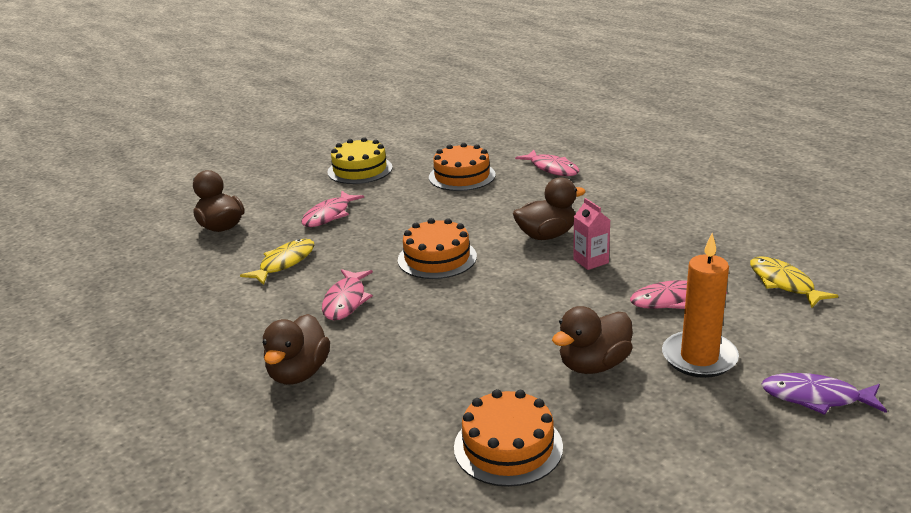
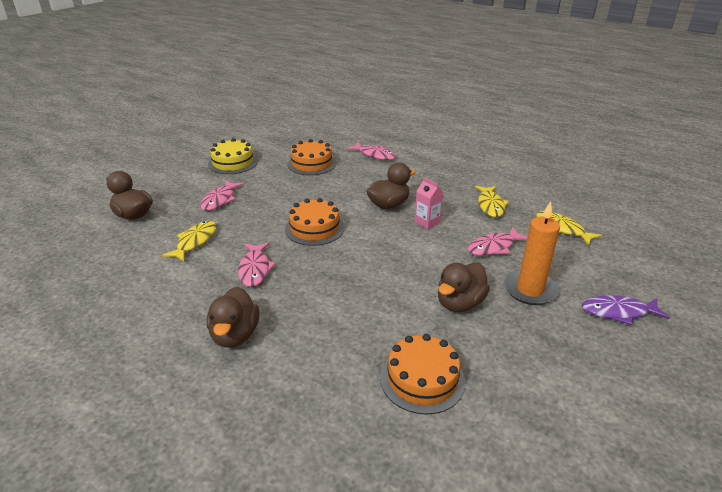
camera: 15 degrees left, 5 degrees up
(691, 245) = (490, 205): none -> yellow fish

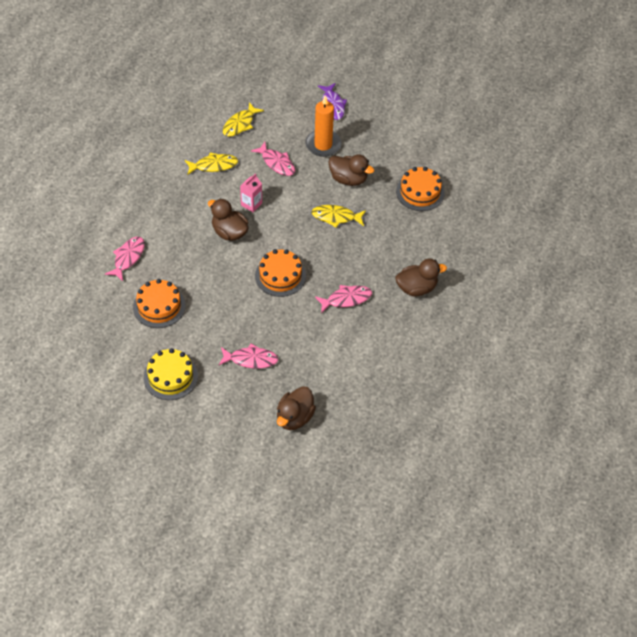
camera: 105 degrees left, 20 degrees up
(195, 241) = (322, 352): yellow fish -> yellow fish (336, 217)

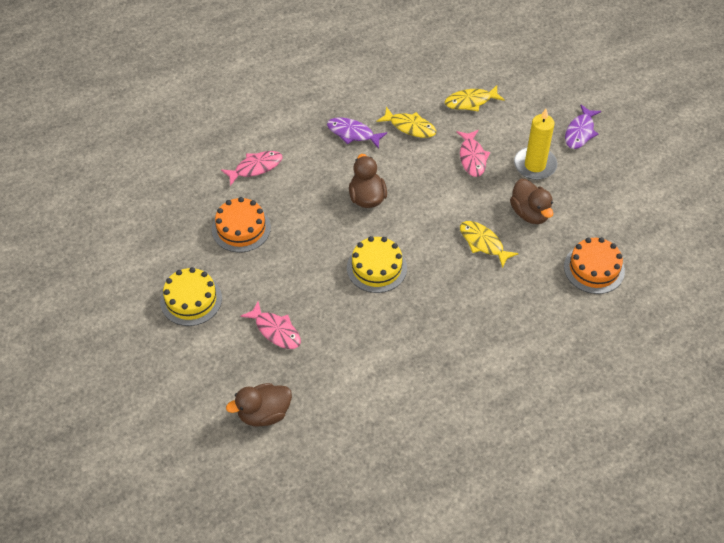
camera: 40 degrees right, 0 degrees up
(177, 193) = (353, 133): none -> purple fish
(251, 204) = (412, 183): pink carton -> none
(280, 276) = (376, 267): orange cake -> yellow cake
(323, 145) = (535, 165): orange candle -> yellow candle
(346, 299) = (419, 330): pink fish -> none
(416, 288) = (501, 364): brown duck -> none

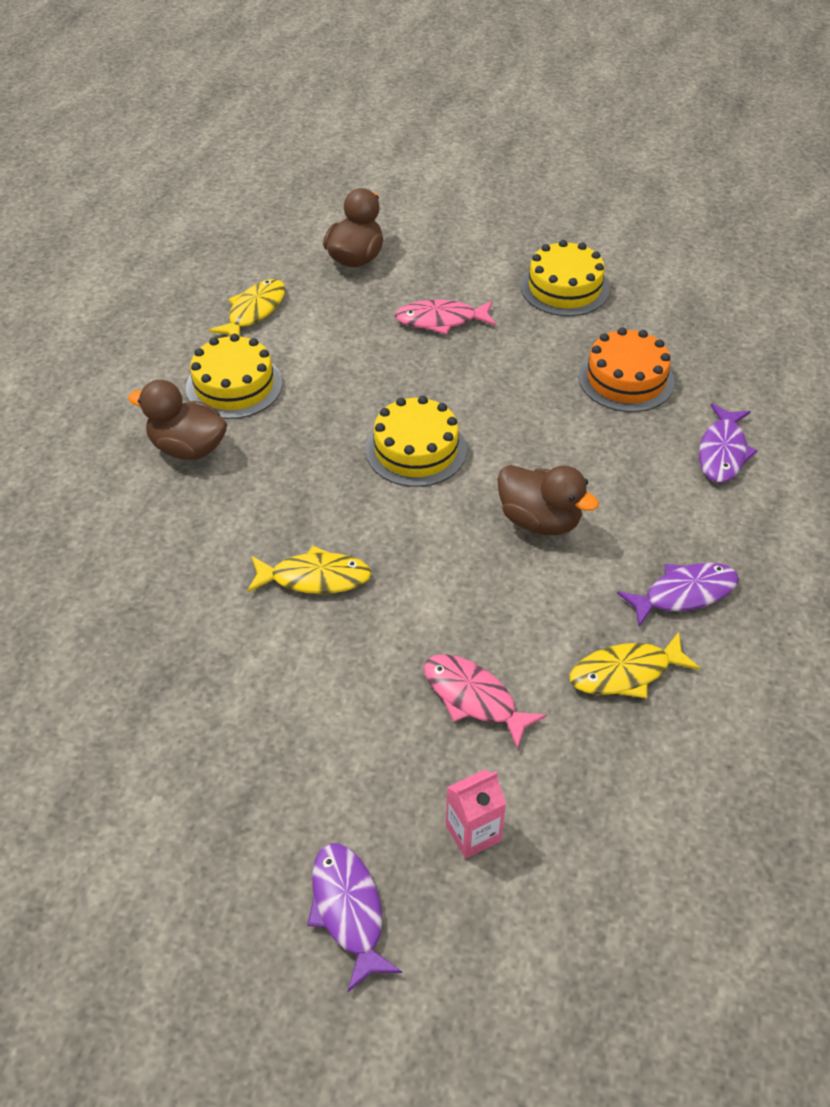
camera: 135 degrees right, 5 degrees down
(255, 167) = (722, 452): pink fish -> purple fish
(421, 373) = (234, 385): none -> yellow cake
(470, 101) = (598, 806): yellow fish -> yellow fish (254, 311)
(519, 123) = (473, 833): none -> pink carton
(530, 213) = (291, 674): brown duck -> brown duck (188, 448)
(535, 165) = (363, 767): yellow candle -> none
(594, 268) = (116, 660): orange cake -> none

